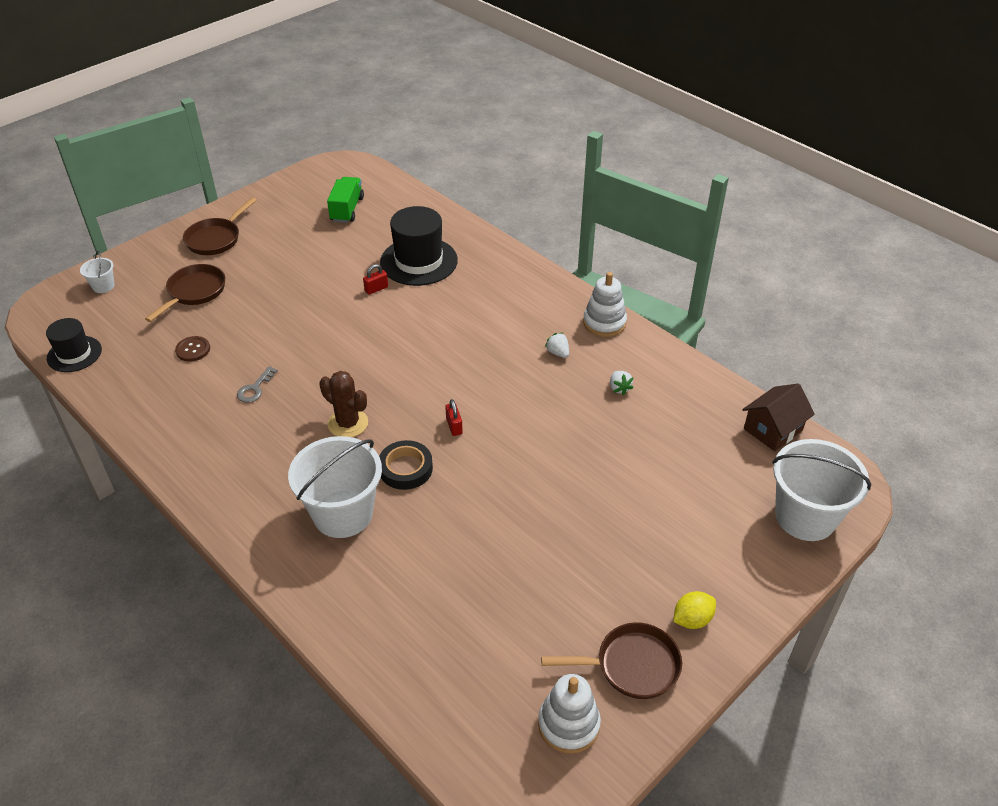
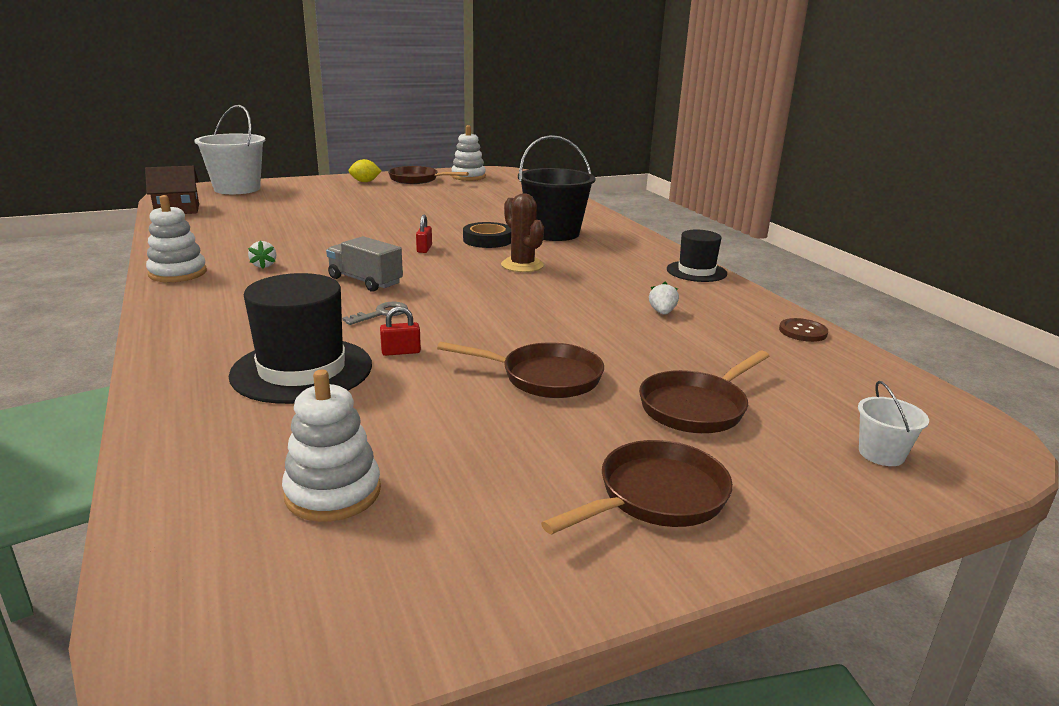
camera: 160 degrees left, 20 degrees down
(74, 354) = (871, 370): black hat -> black hat (696, 271)
(193, 350) = (691, 342): brown button -> brown button (802, 331)
(255, 389) = (612, 299): grey key -> grey key (382, 313)
(283, 292) = (545, 377): none -> brown pan
(343, 514) = (554, 233): white bucket -> black bucket
(347, 209) = (333, 493): green truck -> white stacking toy
(460, 355) = (365, 281): none -> grey truck
(619, 388) = (249, 241): white strawberry -> white strawberry (662, 312)

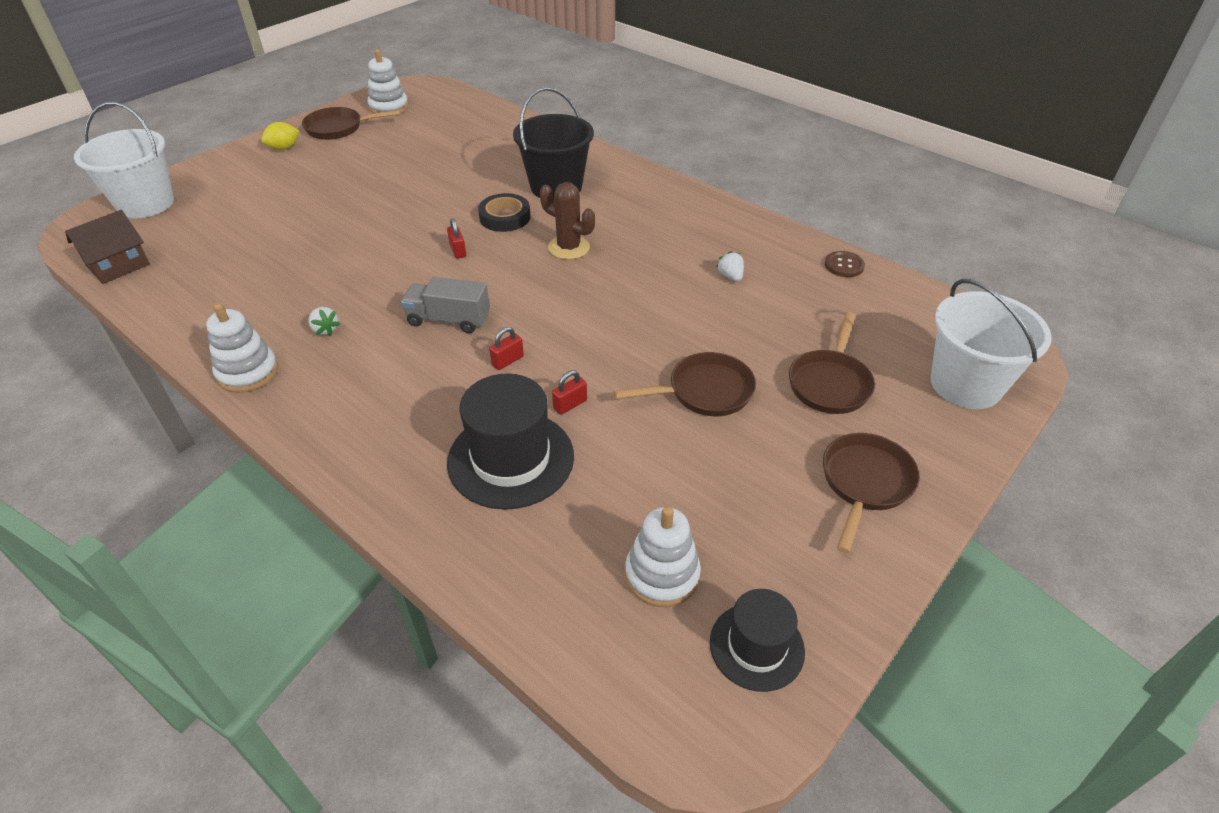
camera: 25 degrees left, 20 degrees up
(382, 313) = (508, 361): grey key -> red padlock
(696, 271) = (717, 209): black hat -> black hat (756, 646)
(881, 454) = (966, 384): white bucket -> white bucket, size x2.23

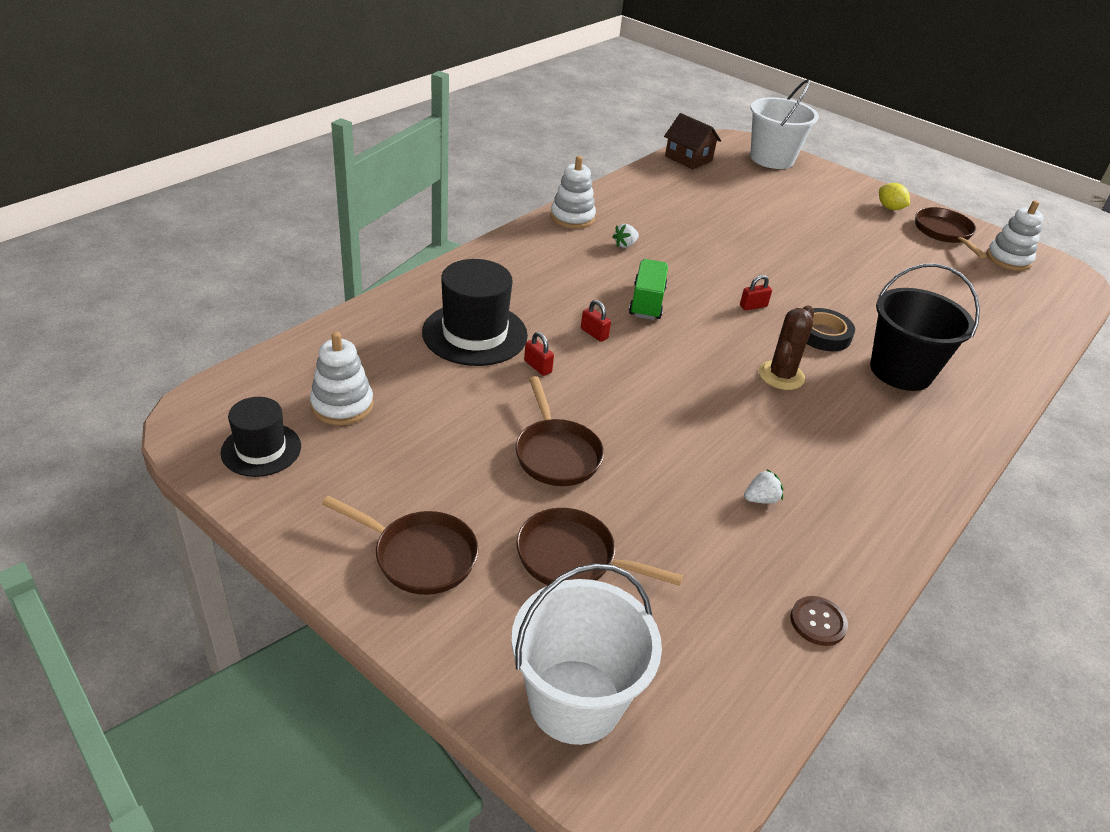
camera: 85 degrees right, 5 degrees down
(448, 320) = (647, 302): grey truck -> green truck

